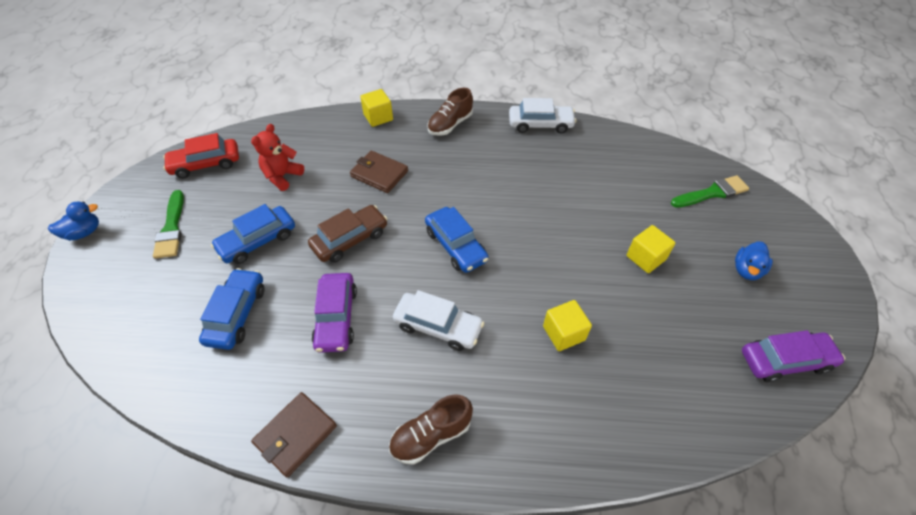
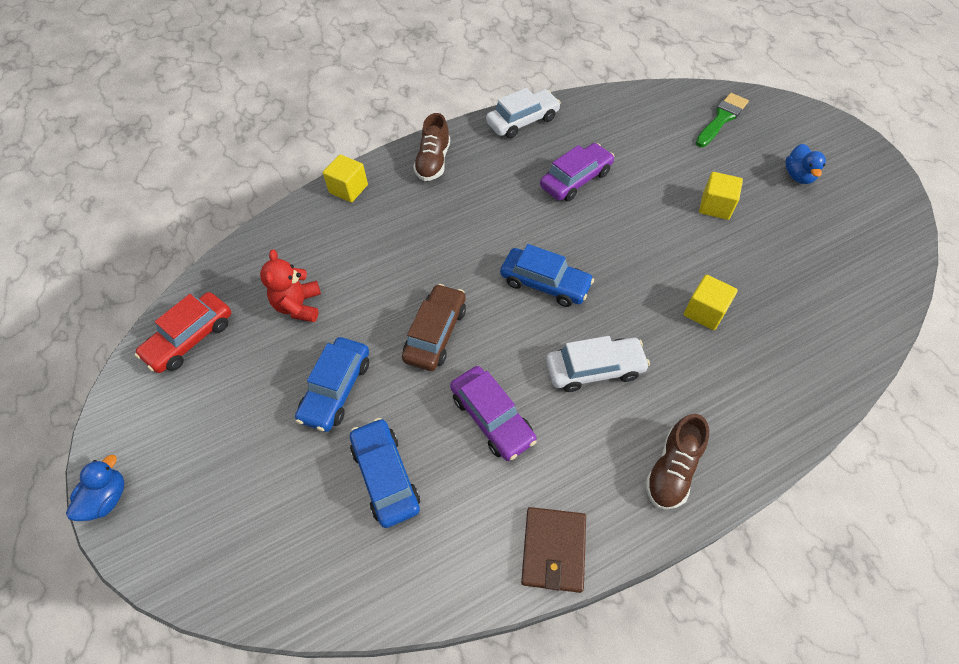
camera: 30 degrees left, 5 degrees up
(171, 228) = (219, 431): green brush -> none
(379, 174) = (405, 249): brown wallet -> none
(785, 360) = (879, 238): purple car -> purple car (576, 179)

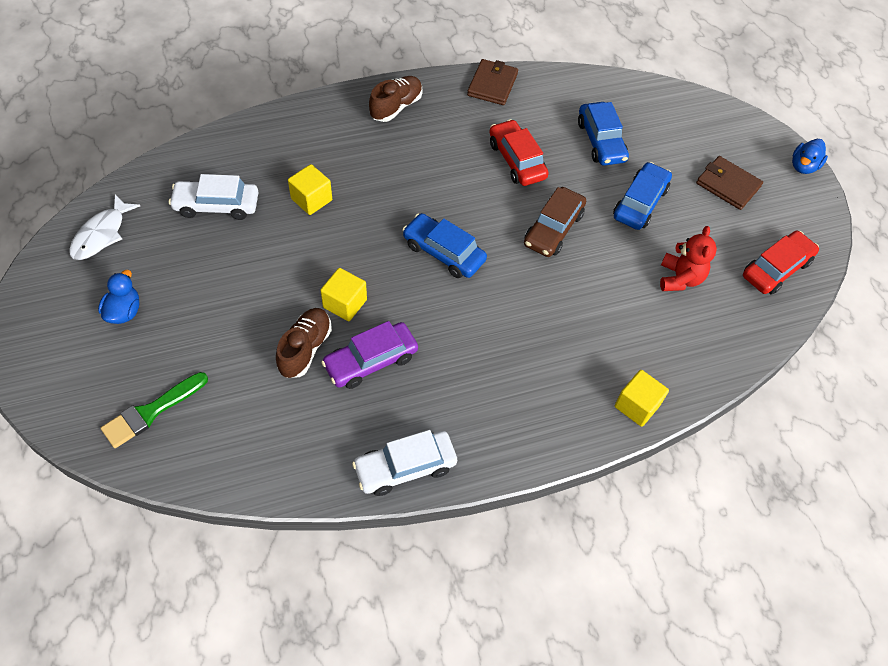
camera: 175 degrees left, 0 degrees up
(221, 441) = (728, 185): none -> brown wallet
(433, 162) = (532, 424): brown shoe -> brown shoe (305, 349)
(492, 418) = (517, 160): purple car -> red car
(594, 369) = (425, 176): white car -> white car (216, 205)
(715, 206) = (237, 295): yellow cube -> yellow cube (345, 303)
(876, 233) = (102, 234): none -> white fish

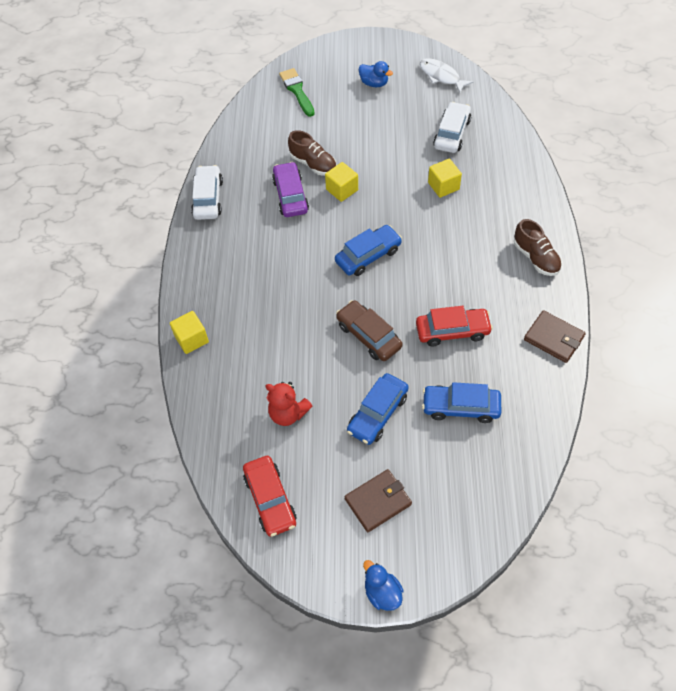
camera: 115 degrees right, 0 degrees up
(640, 203) = (377, 413): blue car -> blue car turned 75 degrees clockwise

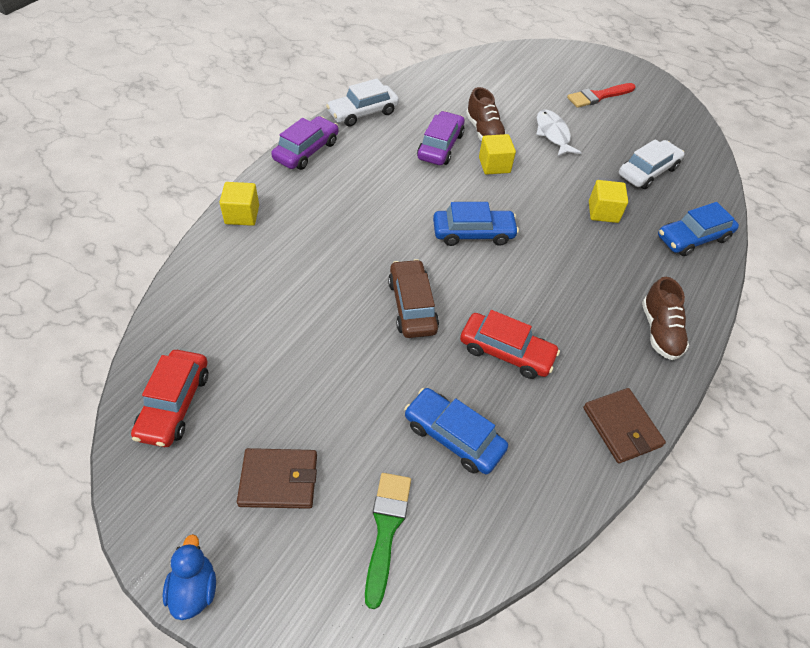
camera: 25 degrees right, 5 degrees down
(193, 257) = (306, 151): none -> purple car
(208, 198) = (363, 113): white car -> white car turned 150 degrees counterclockwise
(288, 413) = (268, 331): red teddy bear -> none
(297, 90) = (518, 70): green brush -> green brush (386, 529)
(374, 83) = (598, 96): blue duck -> red brush
(377, 413) = (357, 387): blue car -> blue car (693, 238)
(441, 76) = (673, 120): white fish -> white fish (553, 134)

